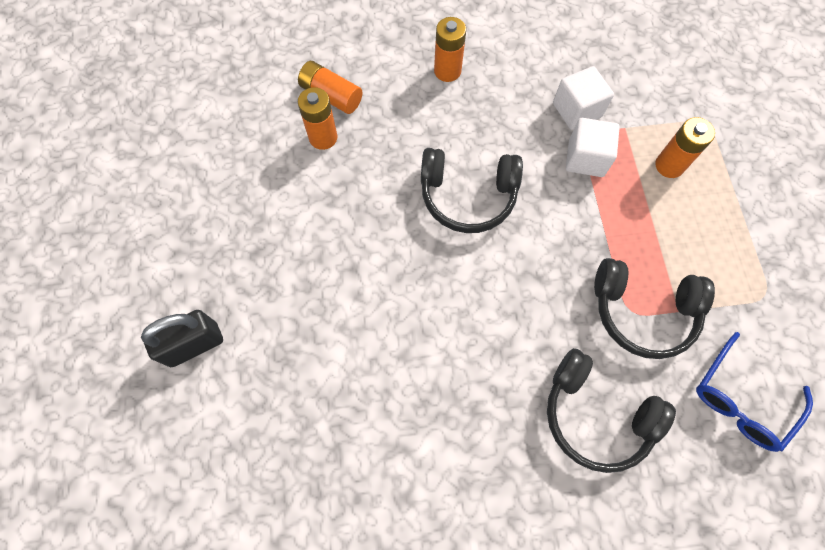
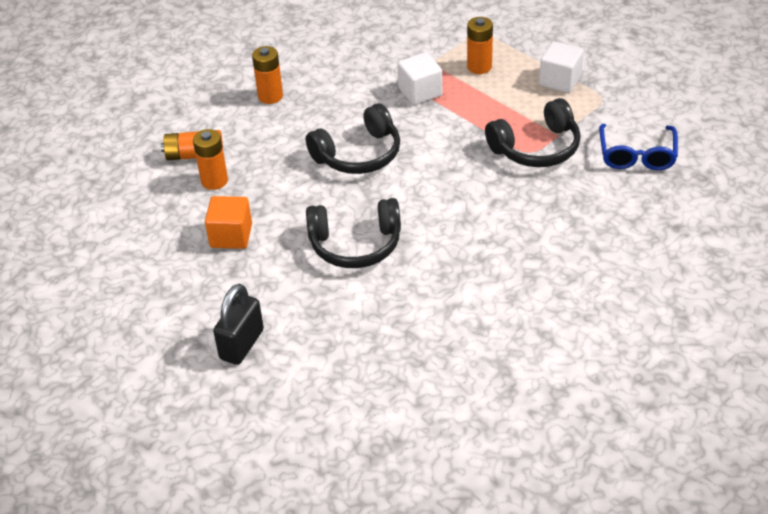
camera: 35 degrees left, 25 degrees down
(286, 211) = (231, 236): none -> orange cube
(576, 110) = (387, 70): white cube -> white cube (560, 80)
(596, 415) = (559, 214): black headphones -> black headphones (355, 245)

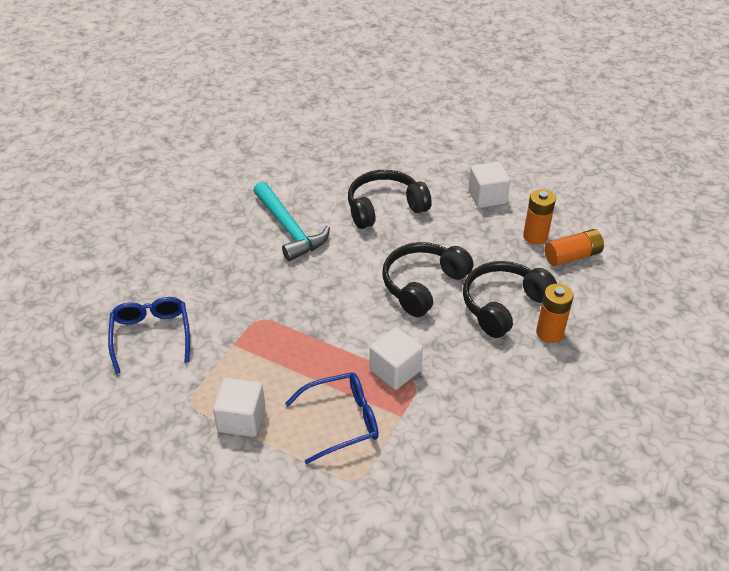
camera: 160 degrees right, 0 degrees up
(231, 236) = (487, 197): orange cube -> white cube
(242, 344) = (428, 133): black padlock -> none
(475, 240) = (289, 228): none -> turquoise hammer
(479, 67) = (341, 421): orange battery -> blue glasses
(536, 148) = (253, 324): black headphones -> black headphones (503, 305)

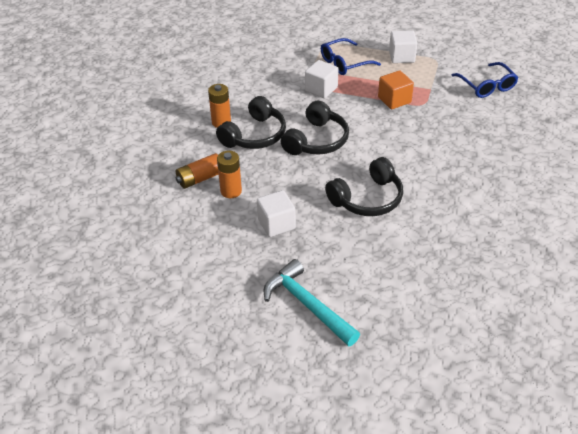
camera: 170 degrees right, 0 degrees up
(289, 228) = (440, 168): turquoise hammer -> turquoise hammer (307, 305)
(295, 332) = (394, 100): none -> orange cube

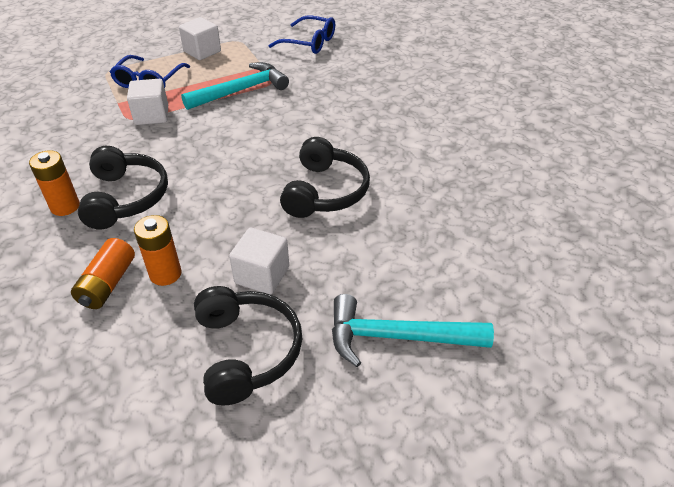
camera: 45 degrees left, 0 degrees up
(317, 140) = (206, 166): black headphones -> black headphones (247, 351)
(394, 100) = (241, 91): orange cube -> turquoise hammer

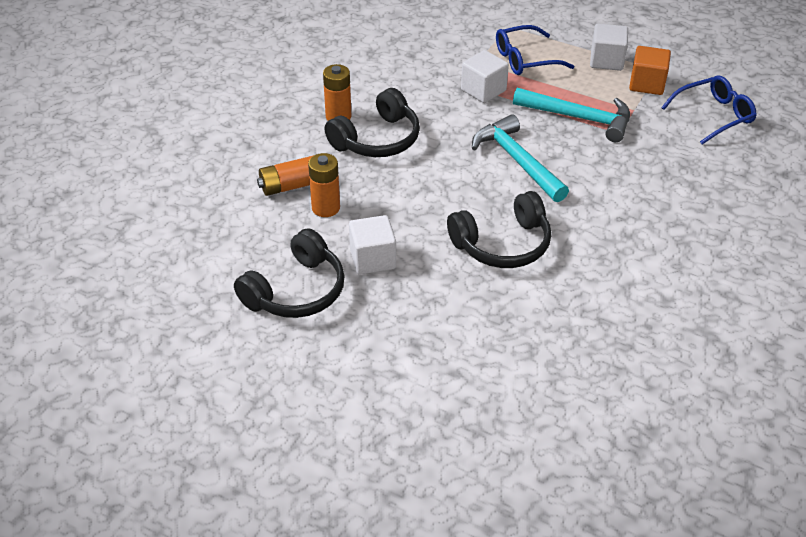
camera: 55 degrees right, 0 degrees up
(247, 49) = (647, 84): none -> orange cube
(309, 42) = (713, 116): blue glasses -> blue glasses turned 105 degrees counterclockwise
(398, 337) = (383, 369): turquoise hammer -> turquoise hammer (517, 161)

